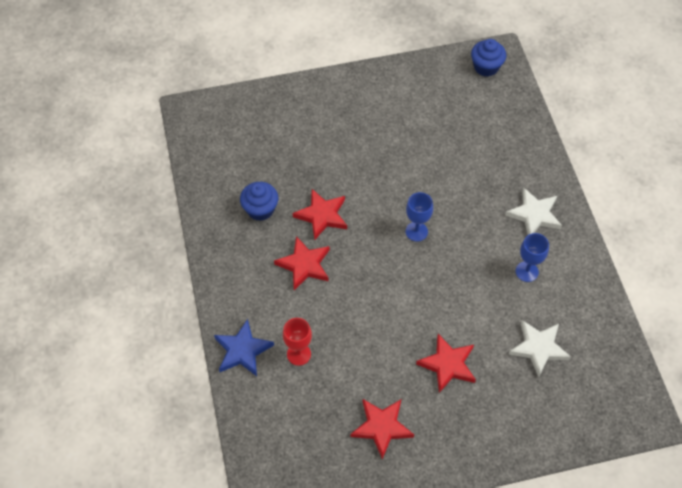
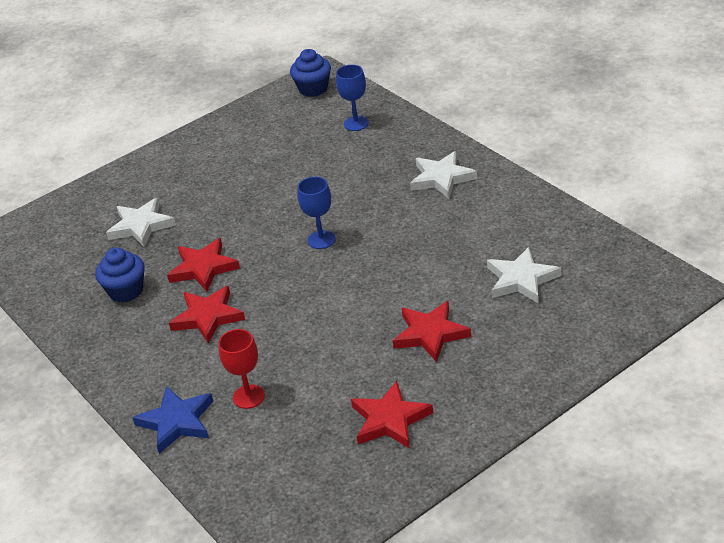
camera: 20 degrees left, 20 degrees down
(297, 150) = (141, 226): none -> white star
(527, 271) = (465, 224): blue goblet -> blue goblet (356, 123)

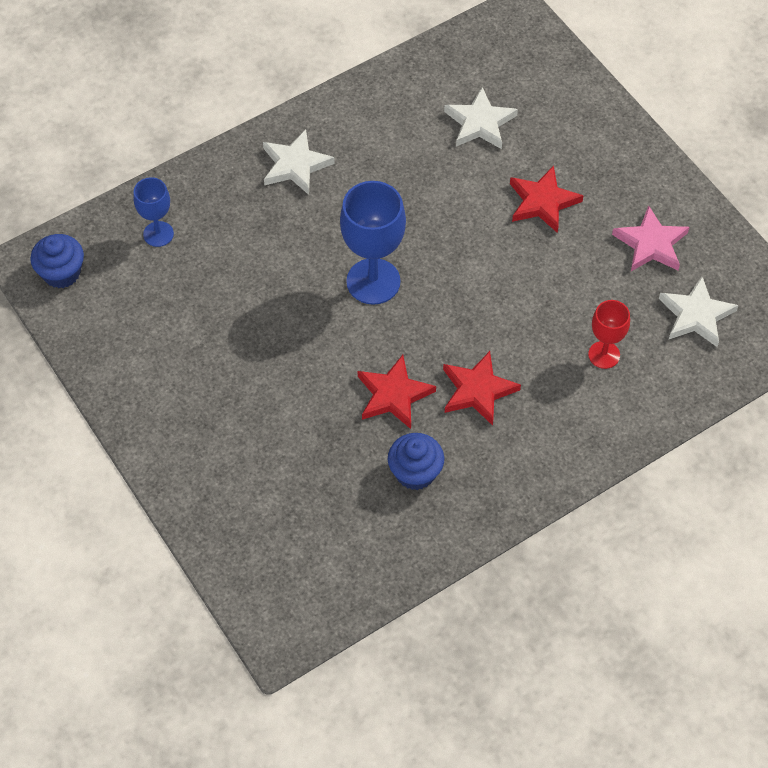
camera: 90 degrees left, 20 degrees up
(141, 226) = (296, 461): white star -> white star (696, 315)
(176, 422) = (629, 417): blue star -> none
(321, 240) = (373, 281): blue goblet -> blue goblet, size x1.75
(390, 420) = (651, 244): red star -> pink star

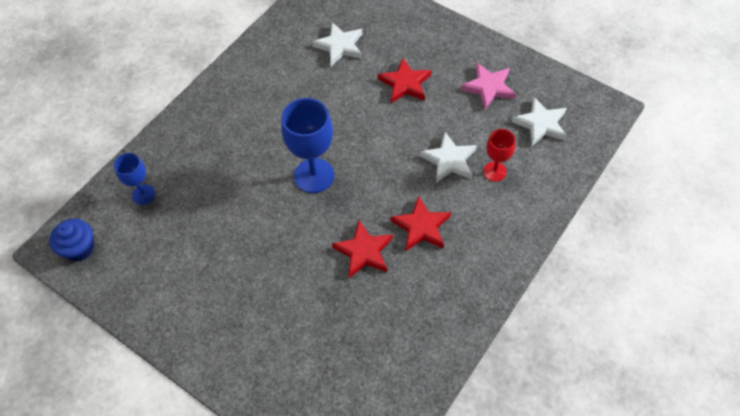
camera: 20 degrees left, 0 degrees up
(295, 165) = (225, 114): white star -> white star (449, 160)
(415, 472) = (404, 303): blue cupcake -> none

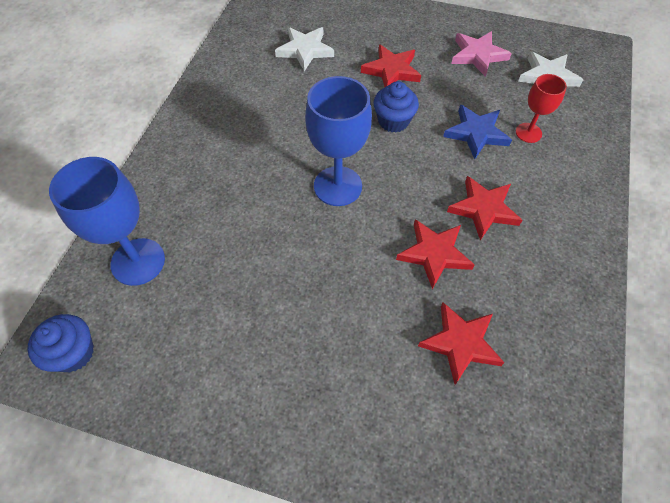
camera: 20 degrees left, 0 degrees up
(143, 194) = (138, 262): blue goblet -> blue goblet, size x1.75
(350, 324) = (460, 343): none -> red star
(384, 131) = (393, 121): none -> blue cupcake
(449, 160) = (476, 133): white star -> blue star

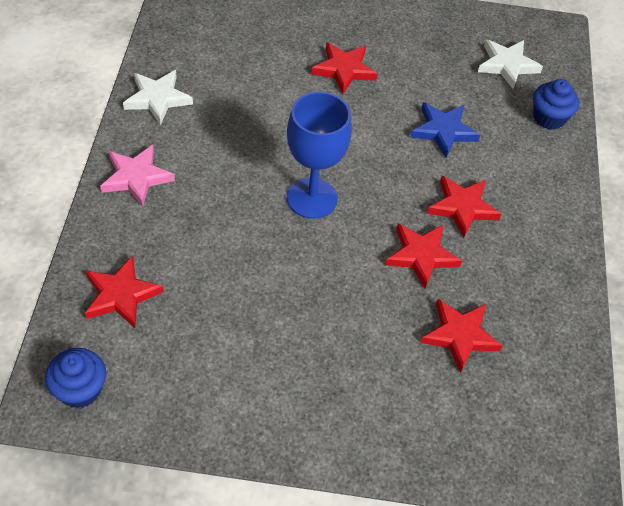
camera: 15 degrees left, 5 degrees down
(138, 262) = (121, 295): blue goblet -> red star
(305, 50) = (244, 53): white star -> white star (157, 99)
(393, 121) = (356, 125): blue cupcake -> blue cupcake (549, 118)
(478, 55) = (432, 46): pink star -> pink star (136, 177)
(528, 133) = (495, 126): red goblet -> none

